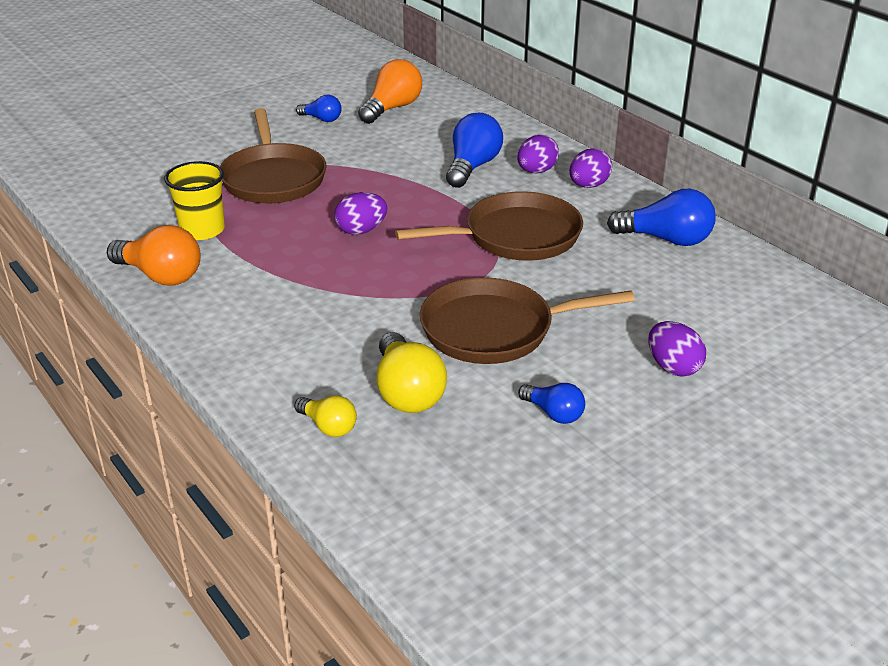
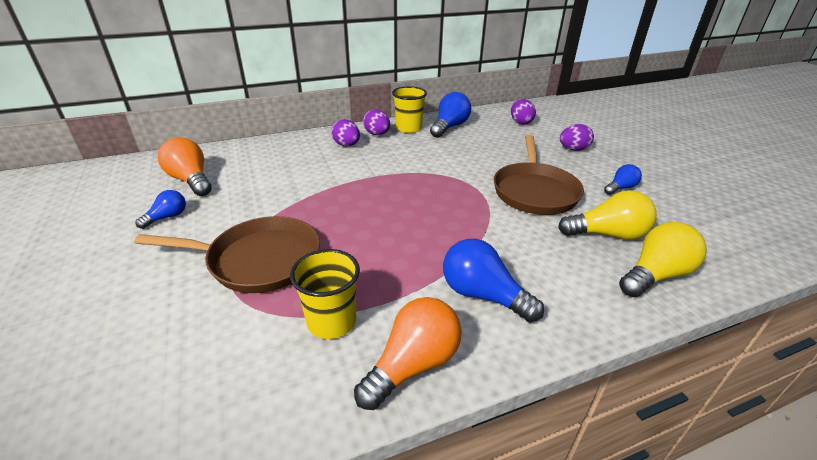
camera: 75 degrees left, 0 degrees up
(328, 426) = (655, 275): yellow light bulb -> yellow light bulb, size x1.74
(361, 230) = (386, 223): purple egg -> purple egg (520, 122)
(472, 167) = (322, 164): blue light bulb -> blue light bulb (482, 295)
(516, 236) = (426, 166): brown pan -> none
(631, 206) = (408, 128): none -> yellow cup

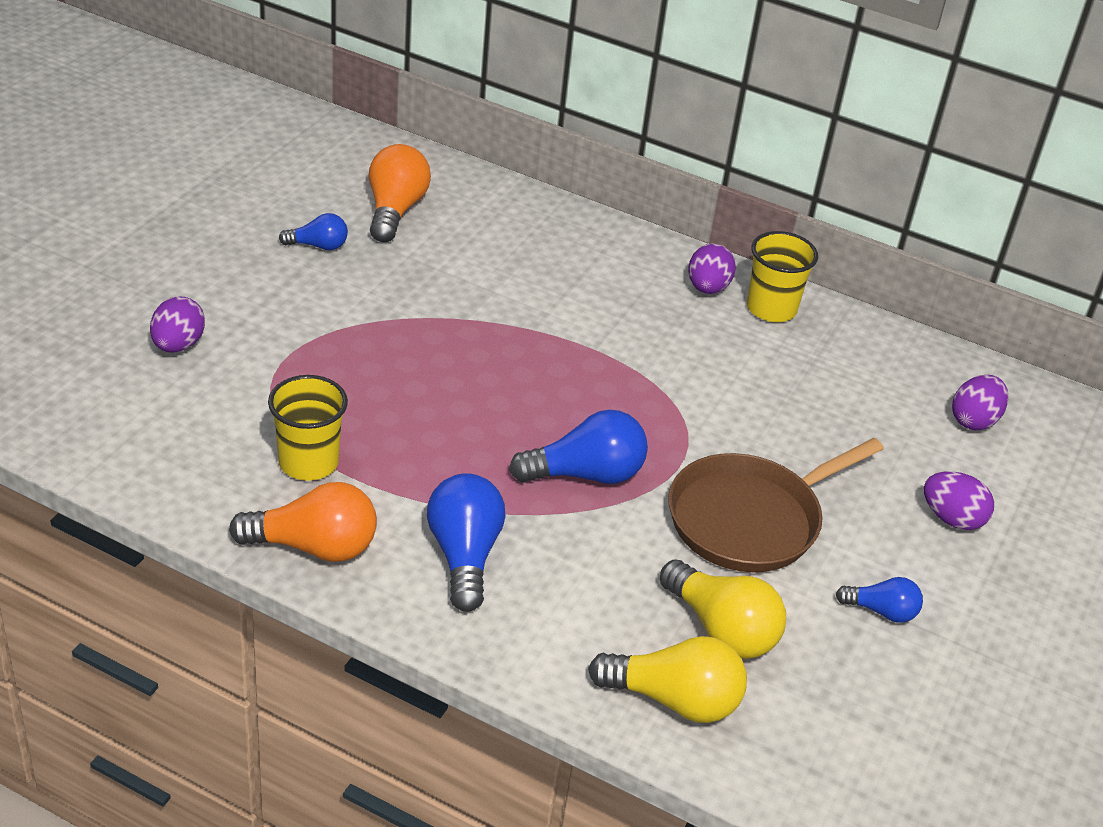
camera: 45 degrees right, 5 degrees up
(259, 260) = (332, 358): brown pan -> none
(347, 145) = (637, 278): purple egg -> purple egg (178, 345)
(449, 127) = (837, 348): blue light bulb -> blue light bulb (586, 474)

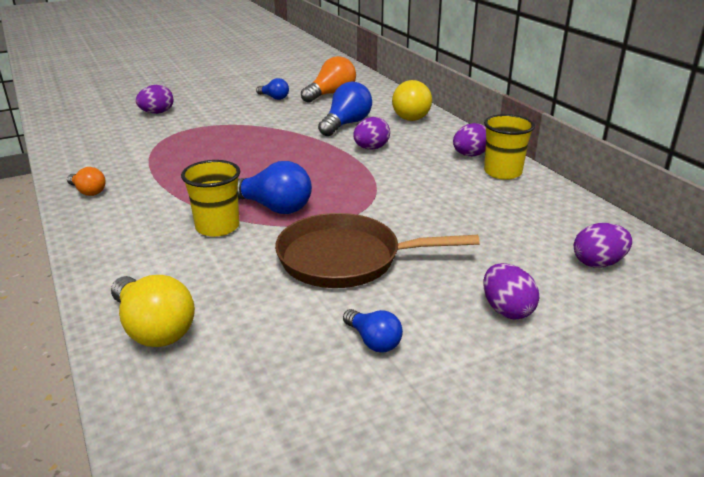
camera: 40 degrees right, 10 degrees down
(308, 462) = (141, 162): yellow cup -> yellow cup (217, 227)
(314, 547) = (88, 191): orange light bulb -> orange light bulb, size x0.58
(464, 555) = (151, 218): blue light bulb -> blue light bulb (346, 124)
(580, 317) = (371, 148): none -> purple egg
(722, 629) = (242, 305): yellow light bulb -> yellow light bulb (409, 115)

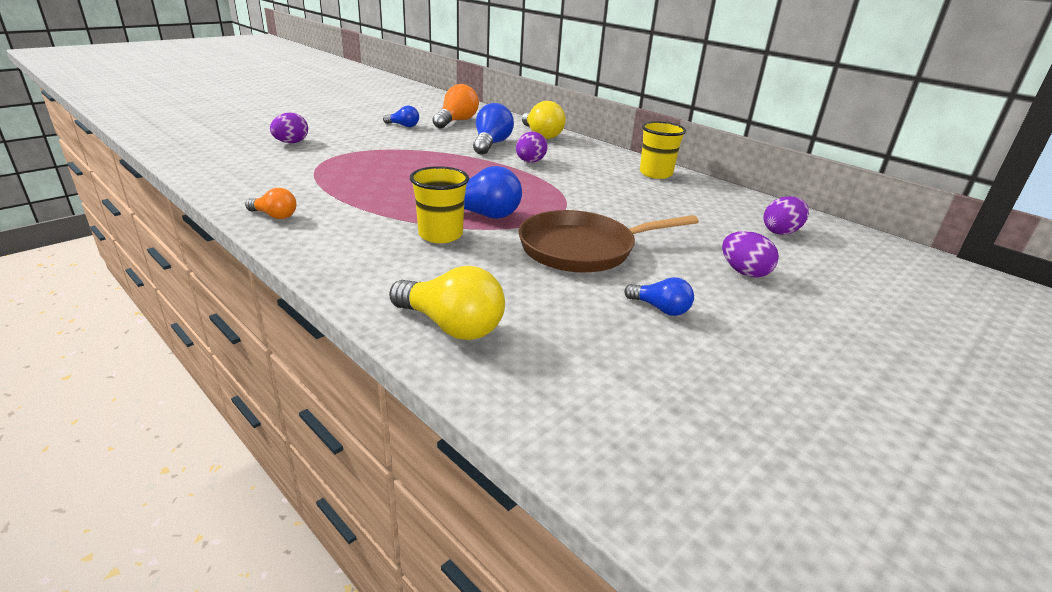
camera: 20 degrees left, 0 degrees up
(470, 155) = (618, 162): purple egg -> none

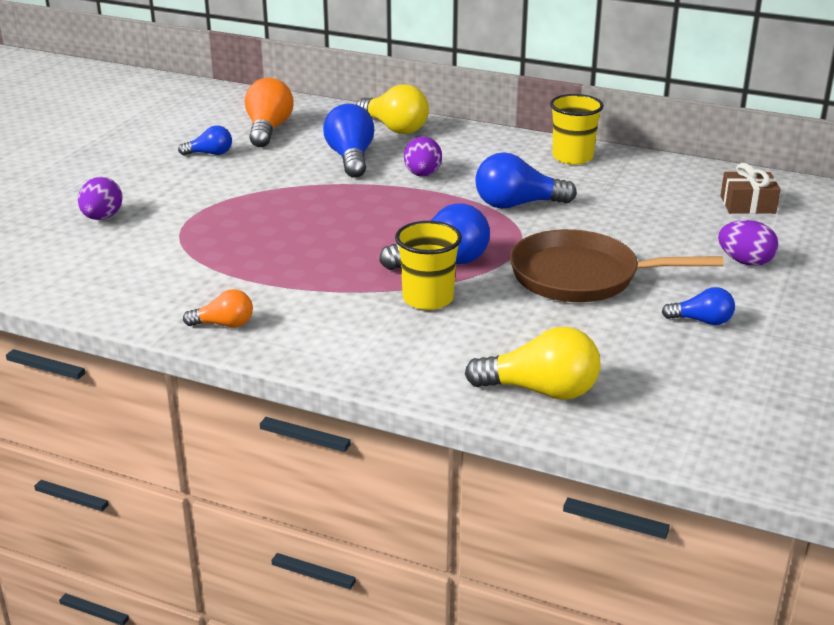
camera: 20 degrees left, 0 degrees up
(581, 192) = (517, 204): none -> blue light bulb
(582, 249) = (581, 276): brown pan -> brown pan turned 45 degrees clockwise
(781, 232) = (747, 204): purple egg -> brown gift

